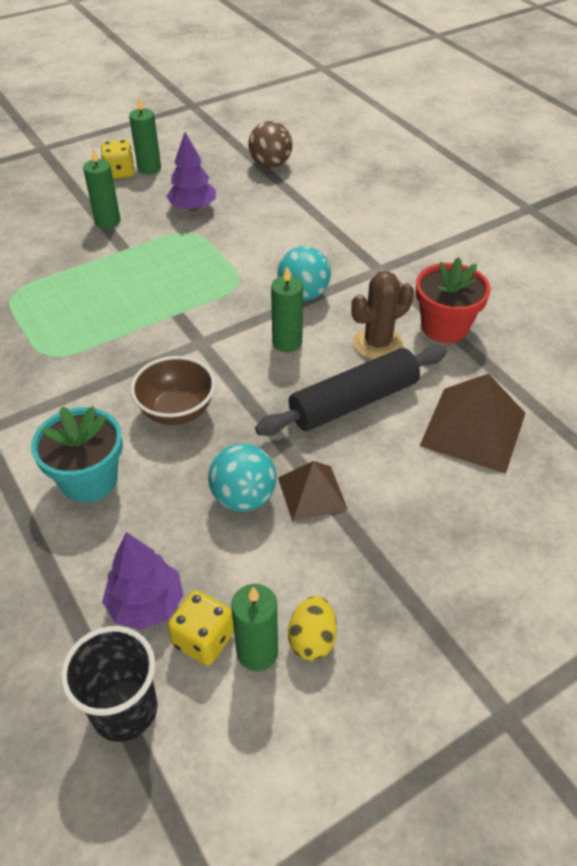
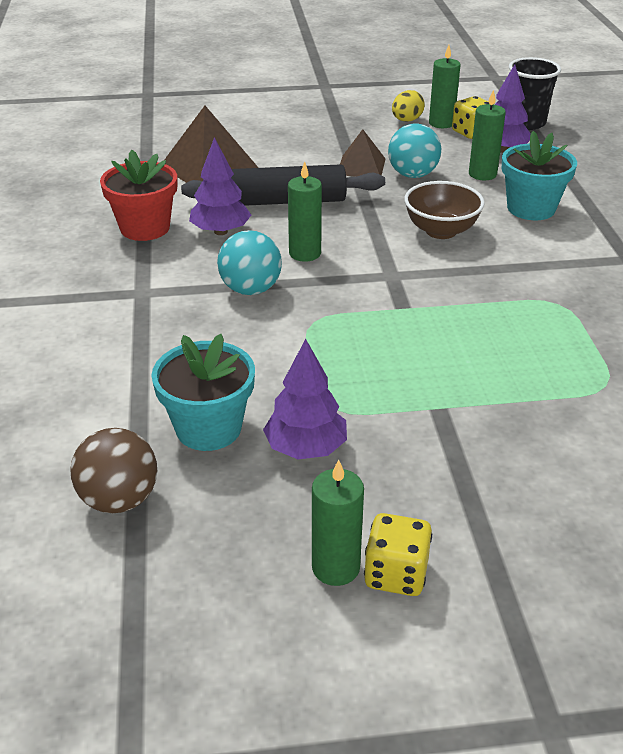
camera: 155 degrees left, 10 degrees down
(108, 221) = (450, 464): green candle -> green candle (482, 174)
(254, 203) = (208, 428): none -> turquoise flower pot
(377, 343) = (221, 231): brown cactus -> purple tree

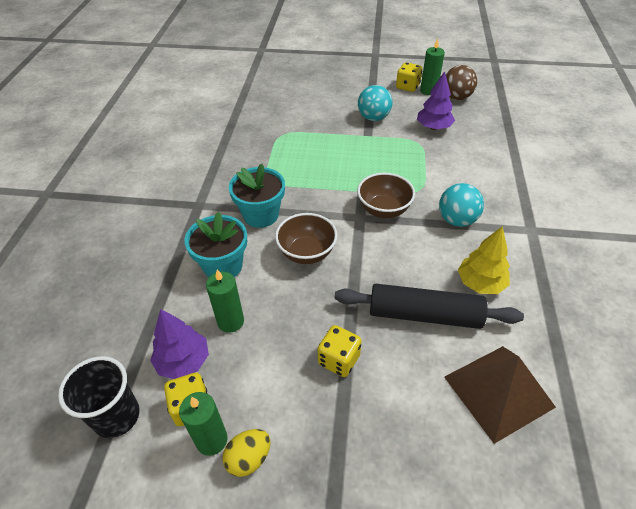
camera: 165 degrees left, 10 degrees up
(119, 499) = (514, 120): brown ball -> brown ball (456, 97)
(145, 228) = (546, 300): red flower pot -> none
(208, 428) = (478, 141): turquoise flower pot -> turquoise flower pot (261, 215)
(221, 231) = (480, 283): purple tree -> yellow tree
(305, 253) = (415, 247): green candle -> none
(361, 166) = (339, 360): brown pyramid -> yellow dice
(361, 288) = (383, 210): none -> brown bowl
(412, 175) = (295, 334): turquoise ball -> turquoise ball (373, 118)

